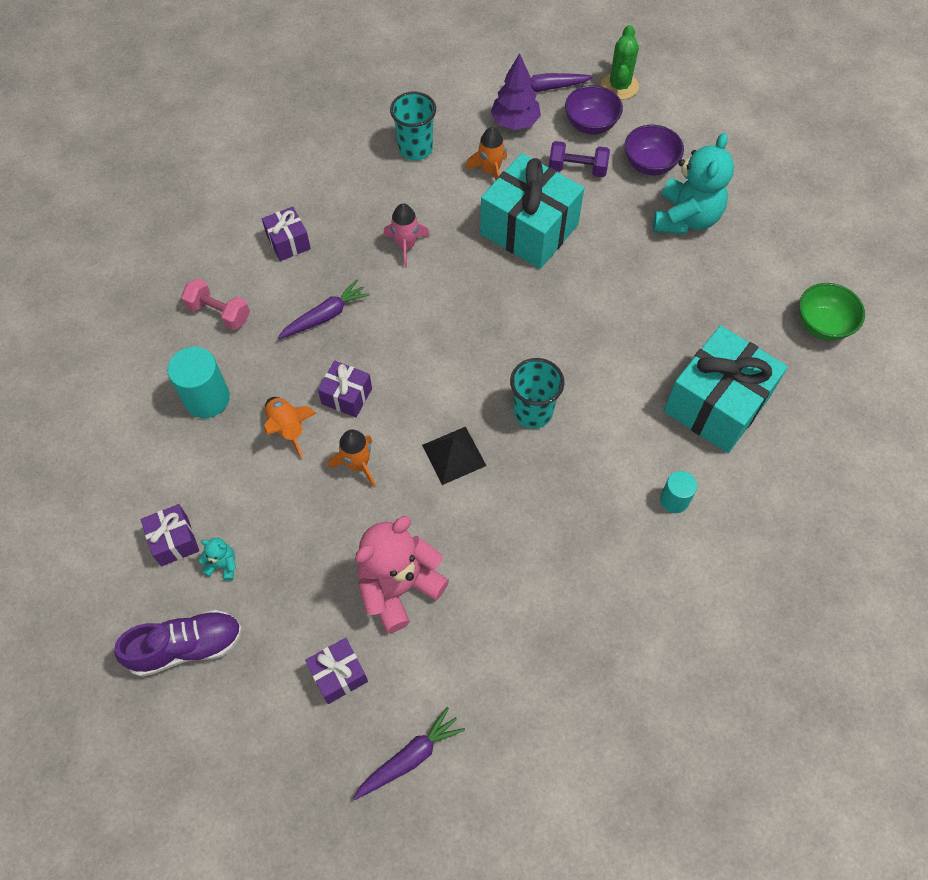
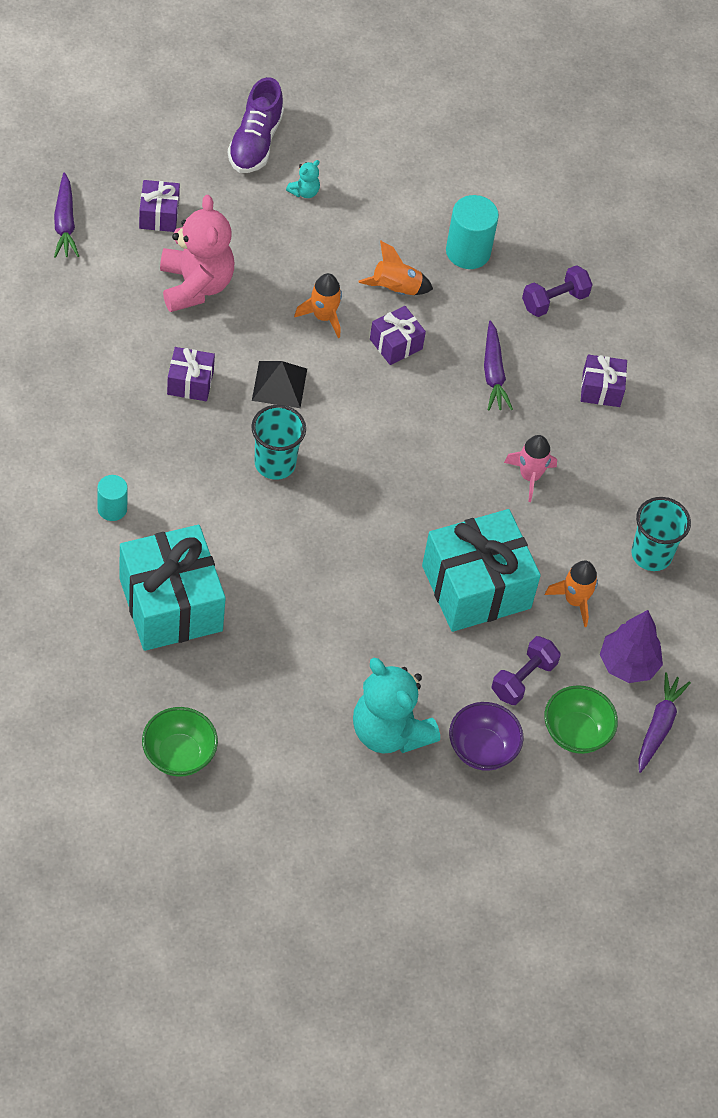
camera: 115 degrees right, 5 degrees down
(174, 541) = (349, 173): purple gift -> purple gift (190, 383)
(219, 313) = (554, 301): pink dumbbell -> purple dumbbell
(590, 125) = (576, 732): purple bowl -> green bowl
(619, 86) = (614, 800): green cactus -> none

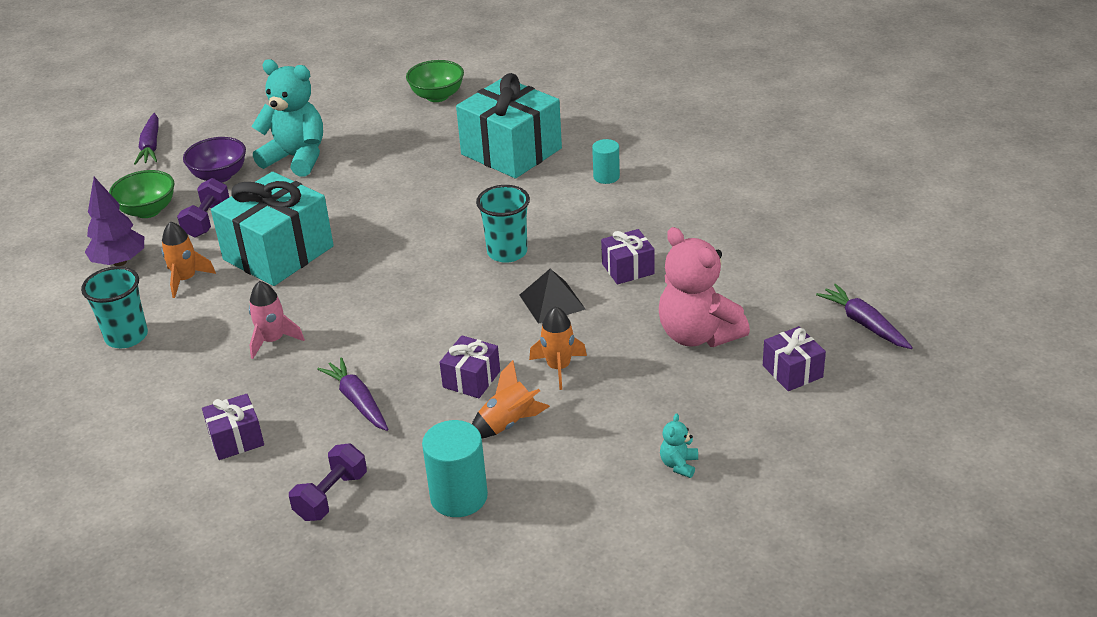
camera: 160 degrees right, 20 degrees down
(255, 142) = (776, 486): purple shoe -> none
(659, 726) = (78, 239): purple carrot -> purple carrot (151, 146)

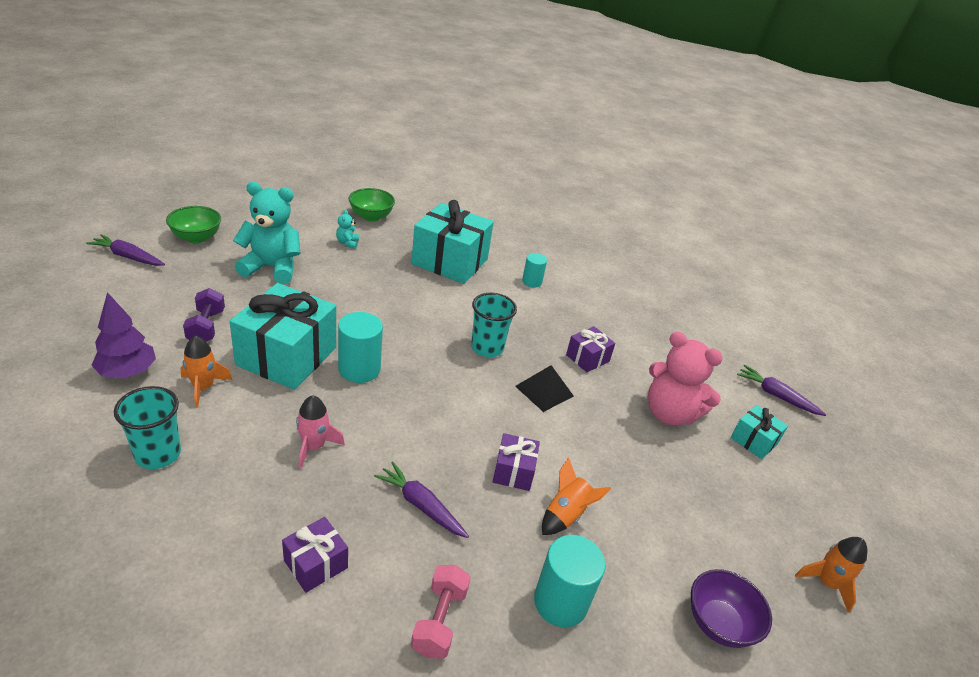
camera: 25 degrees left, 0 degrees up
(148, 211) = (143, 319): green bowl -> green bowl (196, 238)
(151, 146) = (128, 257): purple carrot -> purple carrot turned 135 degrees clockwise
(219, 176) = (205, 284): purple bowl -> purple bowl (719, 623)
(331, 496) = (439, 620): purple dumbbell -> pink dumbbell
(350, 269) = (359, 369): none -> turquoise cylinder
(558, 367) = (580, 453): orange rocket -> orange rocket (826, 583)
(679, 465) = (723, 540): turquoise teddy bear -> turquoise teddy bear (347, 243)
(792, 371) = (753, 441): purple gift -> turquoise gift

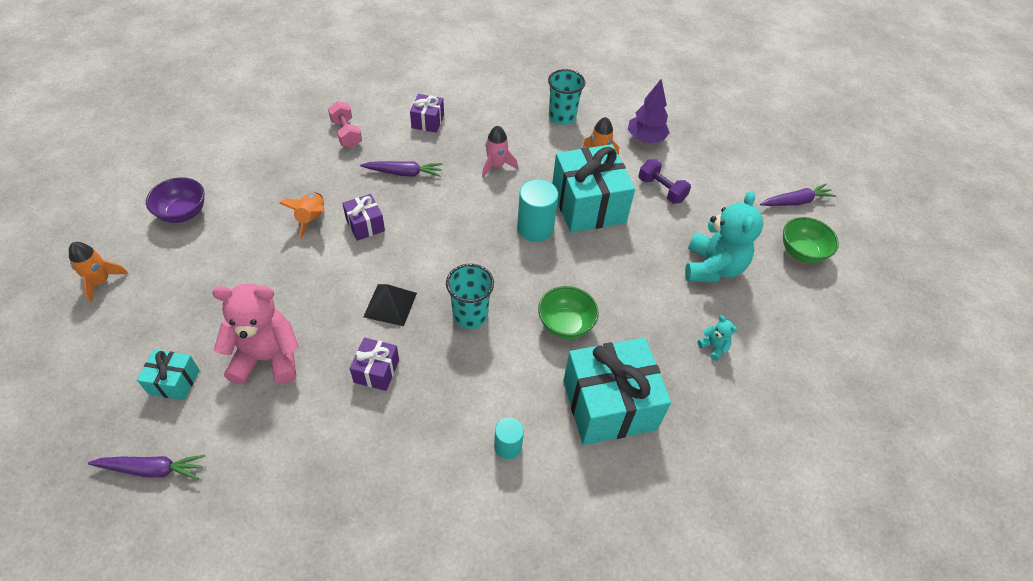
camera: 145 degrees right, 15 degrees up
(271, 267) = (712, 267): turquoise teddy bear -> turquoise teddy bear turned 45 degrees counterclockwise
(371, 216) = (755, 410): green bowl -> green bowl (565, 325)
(560, 602) = (287, 173): turquoise cylinder -> none

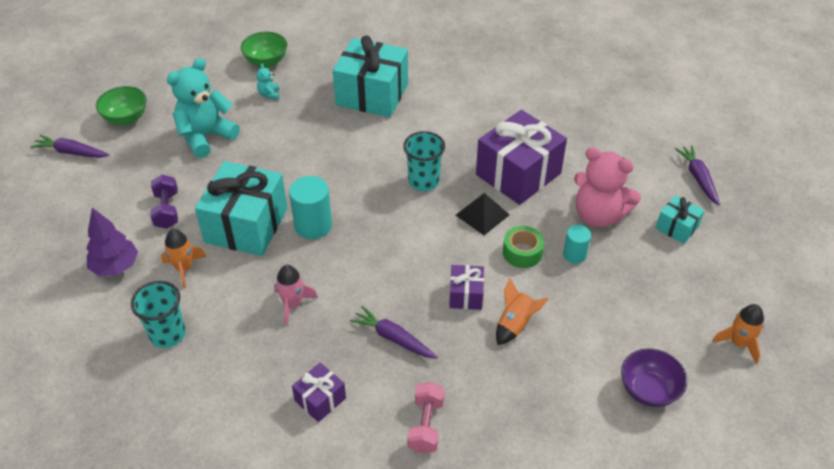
camera: 145 degrees left, 5 degrees down
(152, 469) = (698, 178): purple carrot -> purple carrot turned 45 degrees clockwise
(332, 282) = (522, 252): none -> green tape
(376, 371) = (518, 174): purple gift -> purple gift, size x2.06
(508, 446) = (455, 101): turquoise cylinder -> turquoise cylinder (574, 254)
(565, 325) = (357, 147): green bowl -> green bowl (266, 62)

